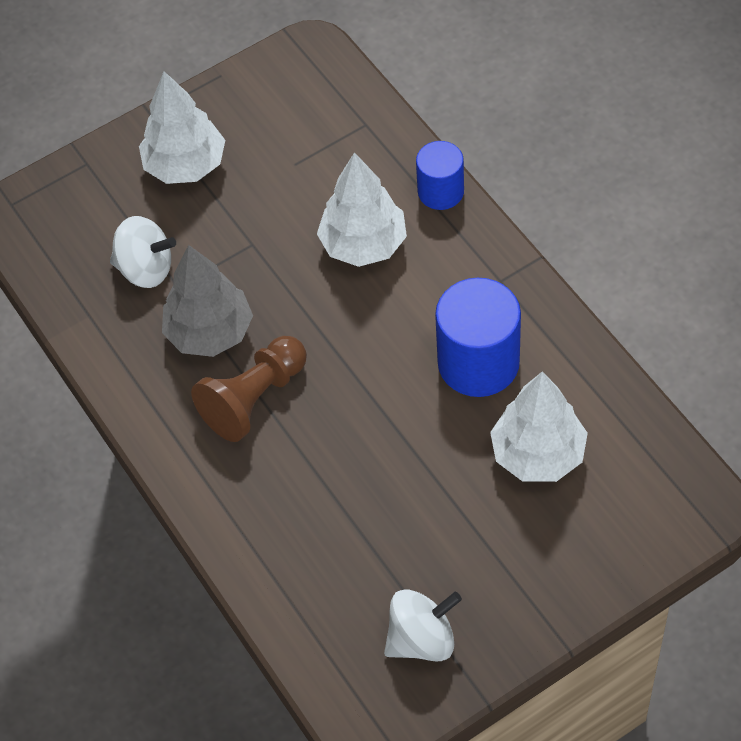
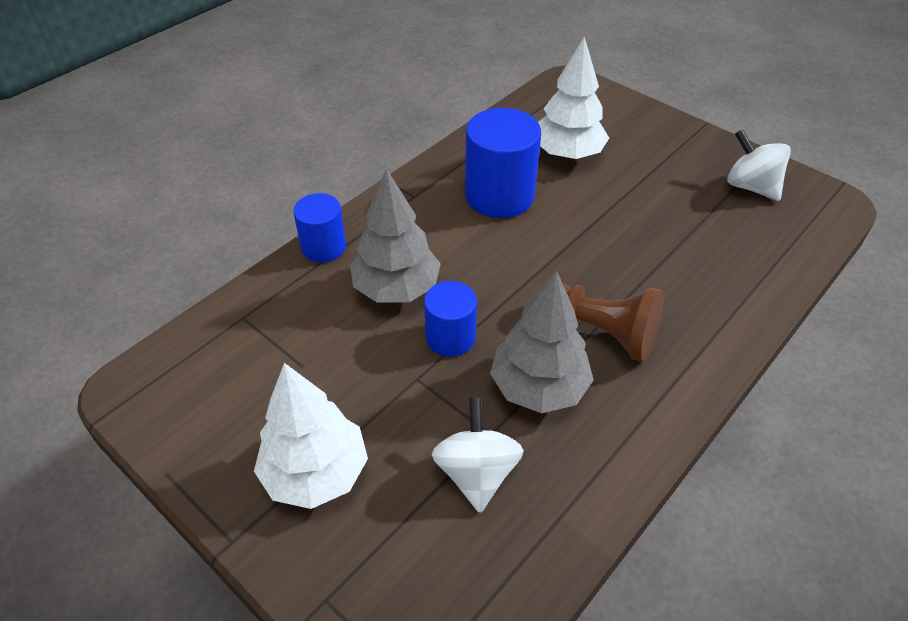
camera: 110 degrees left, 10 degrees down
(288, 277) = (450, 337): none -> blue cylinder
(363, 244) = (396, 288): white tree -> grey tree

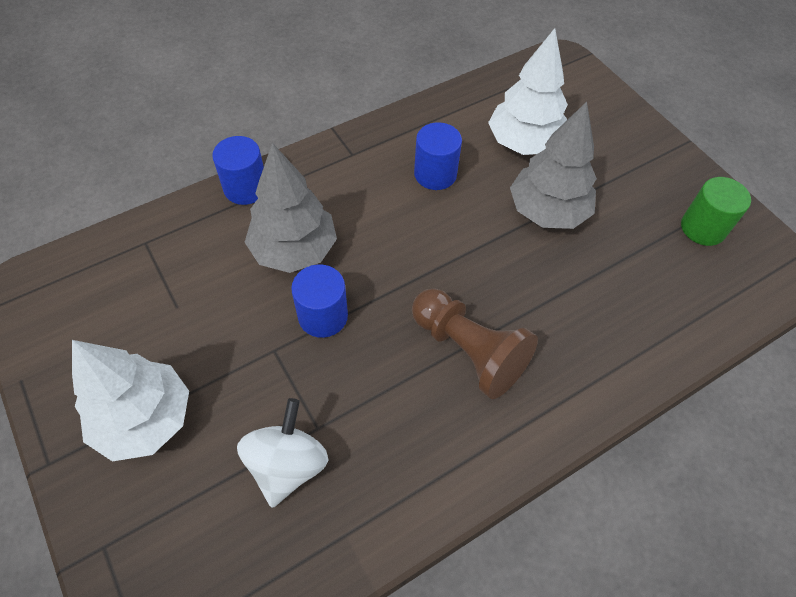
camera: 15 degrees right, 10 degrees up
(499, 195) = (435, 174): blue cylinder -> blue cylinder, size x0.60
(538, 387) = (383, 393): grey tree -> grey tree (547, 211)
(750, 187) = (703, 228): white spinning top -> green cylinder

